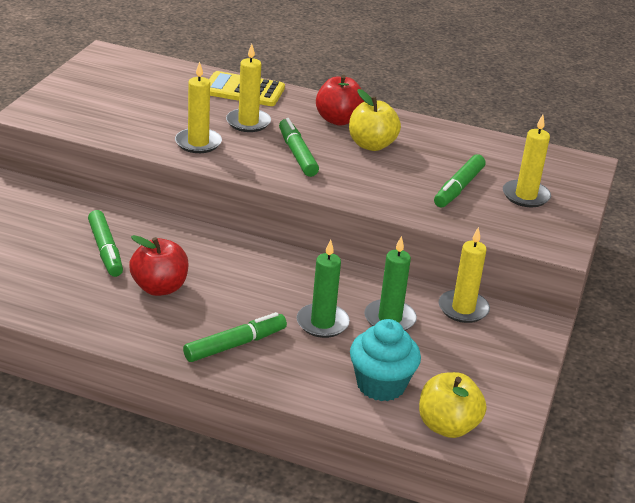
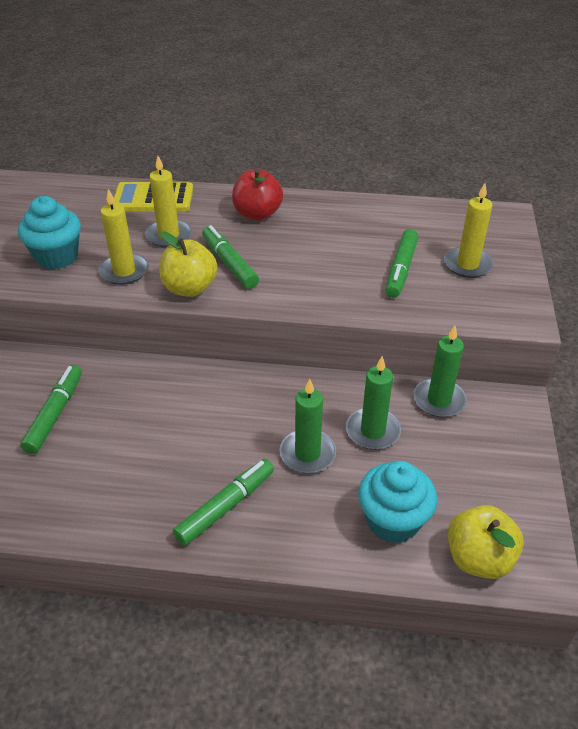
camera: 10 degrees left, 10 degrees up
(105, 250) = (55, 414): green marker -> green marker turned 135 degrees counterclockwise
(140, 121) = (57, 257): none -> turquoise cupcake
(159, 287) = (125, 449): red apple -> none
(371, 145) = (299, 236): yellow apple -> yellow apple (189, 288)
(463, 309) = (439, 400): yellow candle -> green candle

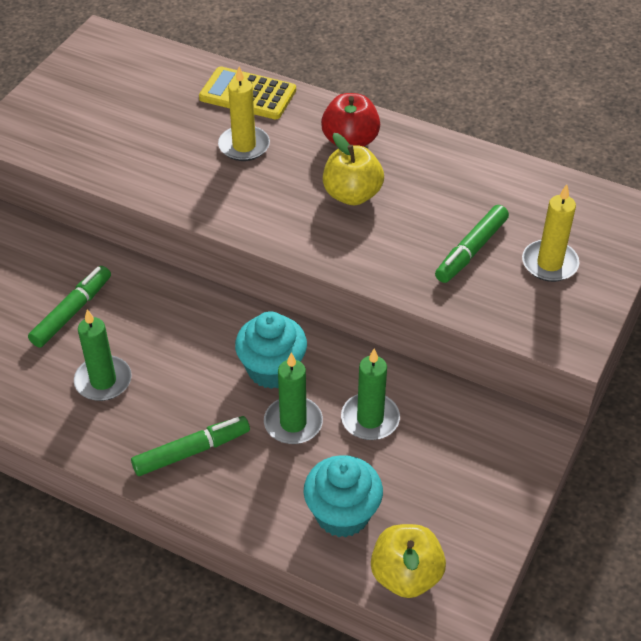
camera: 20 degrees right, 5 degrees up
(57, 257) = (122, 144): turquoise cupcake -> turquoise cupcake (272, 369)
(124, 271) = (181, 178): yellow candle -> none
(189, 288) = (238, 215): yellow apple -> yellow apple (352, 195)
(229, 263) = (291, 196): green marker -> none
(439, 400) = (457, 406): green candle -> green candle (103, 381)

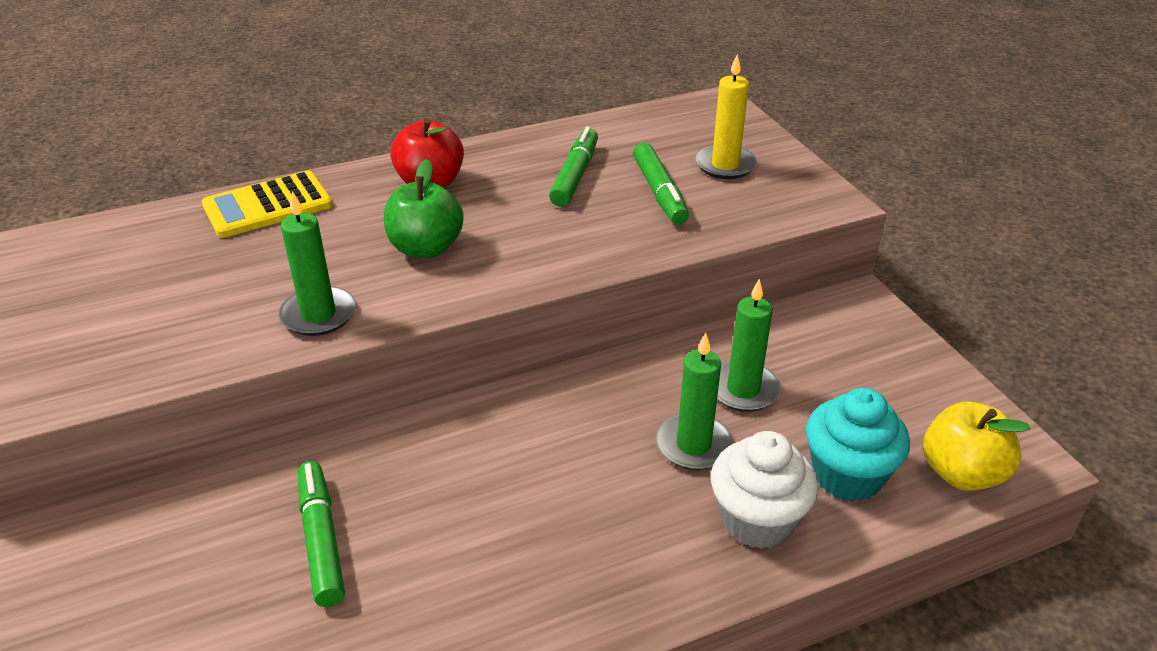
camera: 50 degrees left, 10 degrees down
(103, 381) = (462, 570): green candle -> green candle (318, 315)
(192, 451) = (652, 548): green marker -> green marker (575, 175)
(244, 146) = (333, 244): yellow candle -> none
(259, 488) = (757, 520): none -> white cupcake
(272, 369) = (606, 421): turquoise cupcake -> none
(283, 185) = (426, 248): none -> green apple
(352, 195) = (500, 217): yellow apple -> none

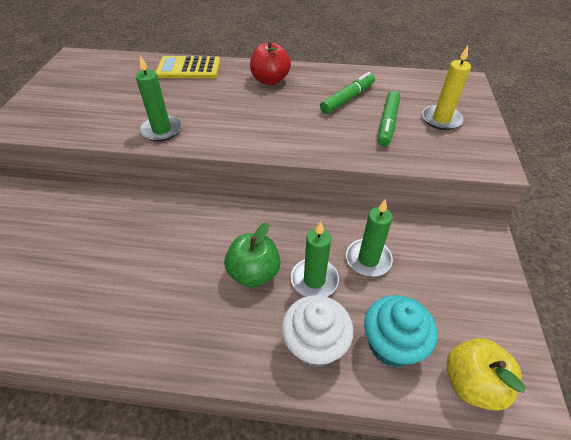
camera: 30 degrees right, 10 degrees up
(321, 540) = (103, 244): green marker -> none
(426, 248) = (239, 113): green apple -> green apple (254, 273)

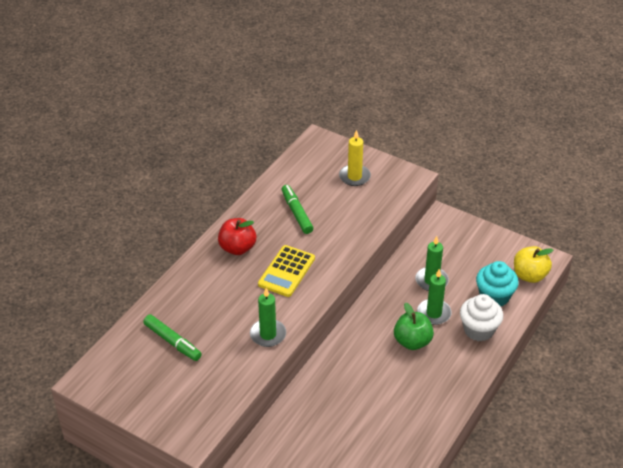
camera: 65 degrees left, 5 degrees down
(188, 68) = (178, 296): yellow calculator -> yellow calculator (286, 271)
(387, 123) = (341, 205): green marker -> green marker (172, 342)

